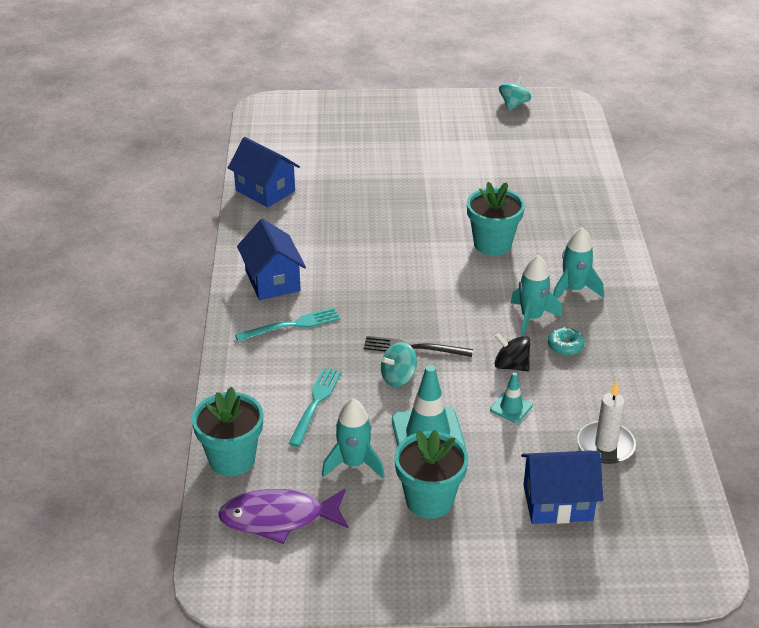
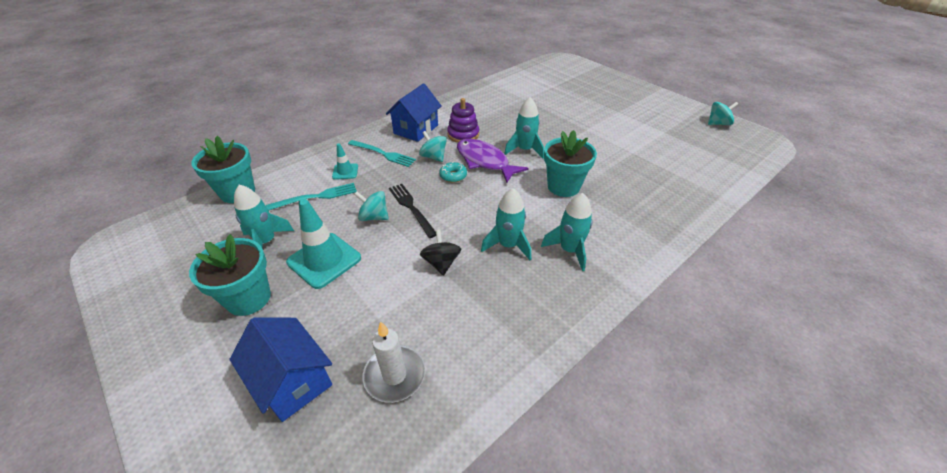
camera: 50 degrees right, 5 degrees up
(265, 191) = (491, 91): blue house -> none
(278, 518) = (189, 237): purple fish -> purple fish (484, 161)
(328, 255) = (463, 135): none -> purple stacking toy
(344, 294) = (433, 157): none -> turquoise spinning top
(408, 232) = (524, 150): none -> turquoise rocket
(511, 407) = (392, 288): turquoise traffic cone -> turquoise traffic cone (345, 171)
(565, 346) = (496, 281): turquoise donut -> turquoise donut (453, 176)

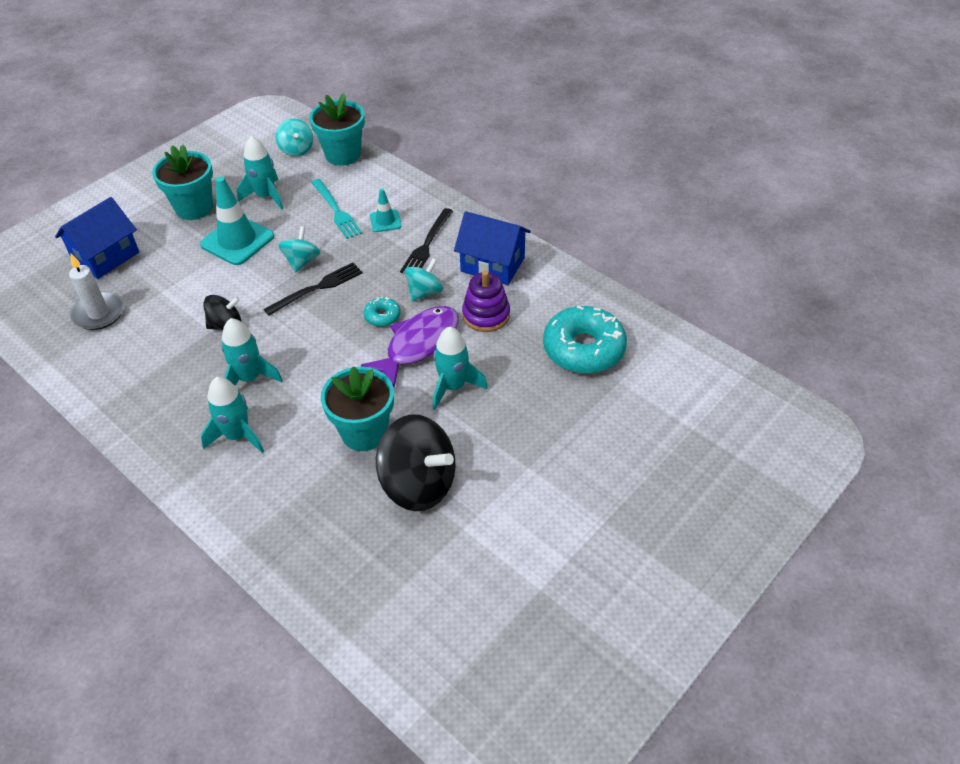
camera: 85 degrees right, 5 degrees up
(383, 154) = (427, 245): turquoise fork -> black fork
(499, 106) = (583, 349): none -> turquoise donut
(604, 166) = (418, 484): none -> black spinning top
(718, 123) = (592, 697): turquoise spinning top -> turquoise spinning top (296, 149)

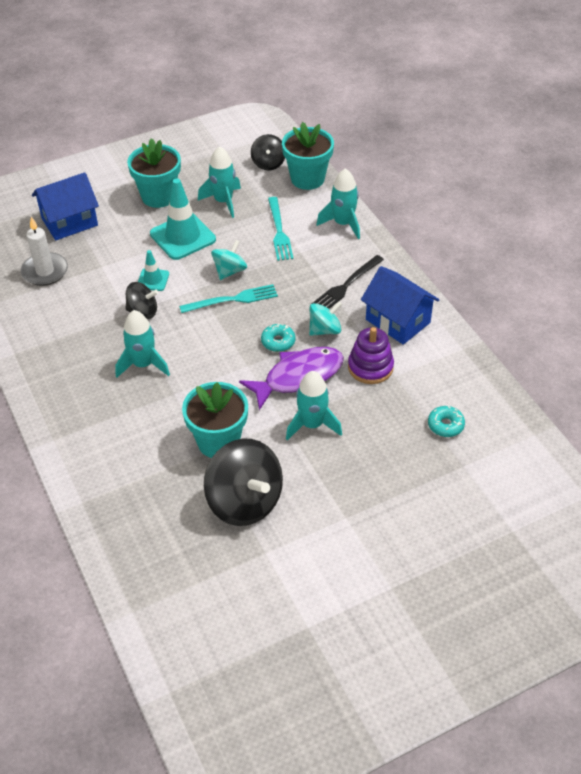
camera: 20 degrees right, 0 degrees up
(237, 436) = (113, 412): turquoise rocket -> turquoise rocket (343, 224)
(296, 149) = (268, 163): turquoise spinning top -> black spinning top
(317, 288) = (233, 299): black fork -> turquoise fork
(385, 221) = (318, 253): turquoise traffic cone -> turquoise traffic cone (153, 280)
(583, 349) = (445, 425): turquoise donut -> turquoise donut, size x0.46

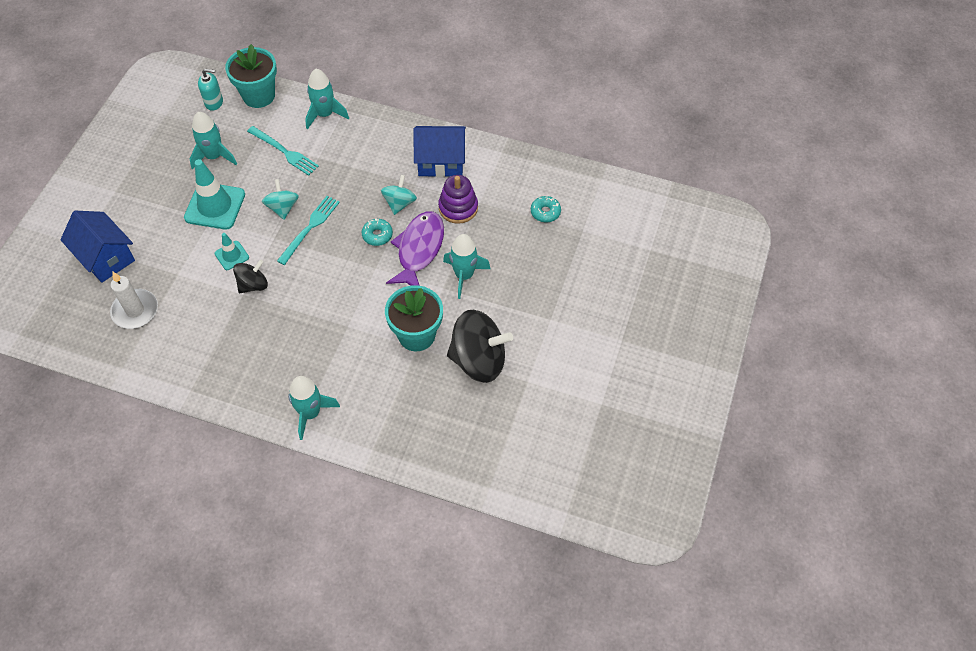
camera: 45 degrees left, 10 degrees up
(69, 222) = (106, 257): blue house -> blue house turned 60 degrees counterclockwise
(143, 364) = (300, 323): turquoise rocket -> turquoise rocket (310, 413)
(158, 196) = (156, 187): turquoise flower pot -> none
(268, 163) = (214, 102): black spinning top -> turquoise soap dispenser
(346, 285) = (378, 160): black fork -> none

